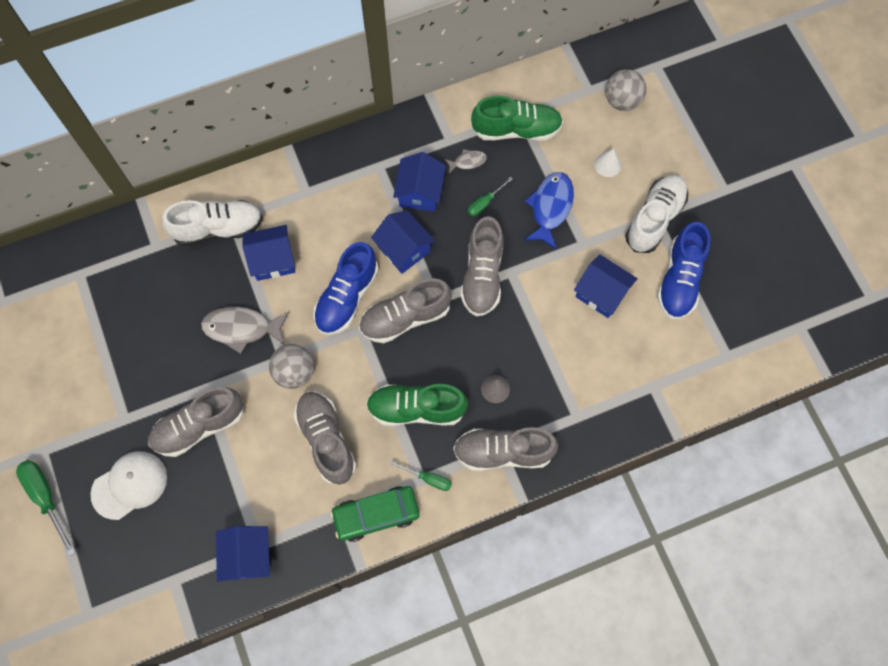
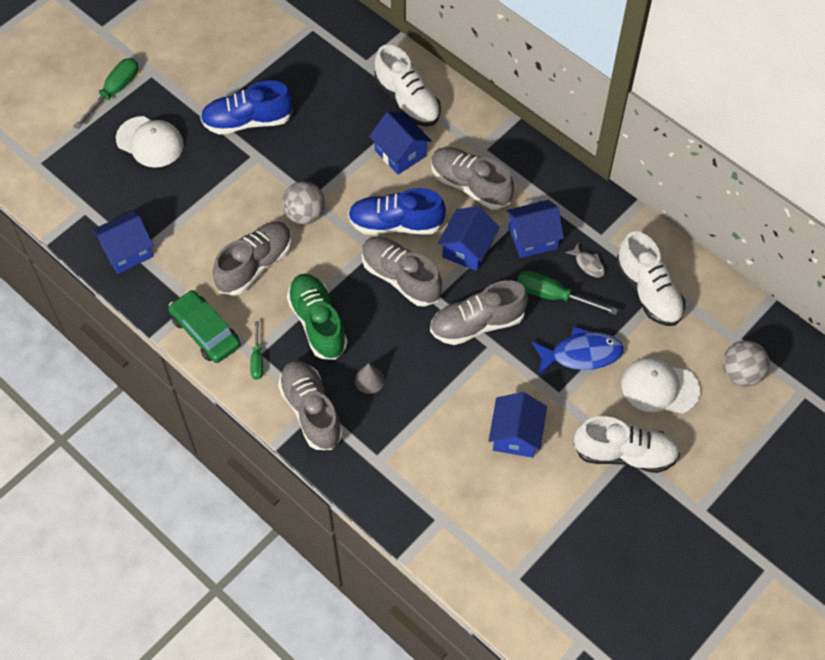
camera: 65 degrees right, 10 degrees down
(199, 426) = (222, 167): grey shoe -> grey shoe (470, 185)
(242, 329) = (324, 158): grey fish -> none
(485, 203) = (553, 296): green screwdriver -> green screwdriver, size x1.66
(516, 129) = (648, 291): green shoe -> white shoe
(607, 165) = (659, 387): white cone -> white cap
(679, 279) = (571, 502): blue shoe -> blue shoe (248, 121)

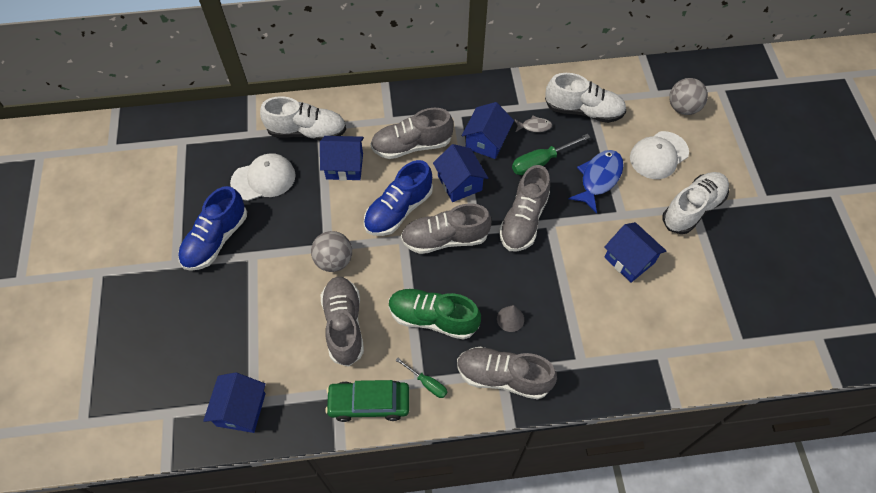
camera: 50 degrees left, 0 degrees up
(114, 92) = (86, 312): green screwdriver -> none
(150, 142) = (160, 319): white cap -> white cap (263, 179)

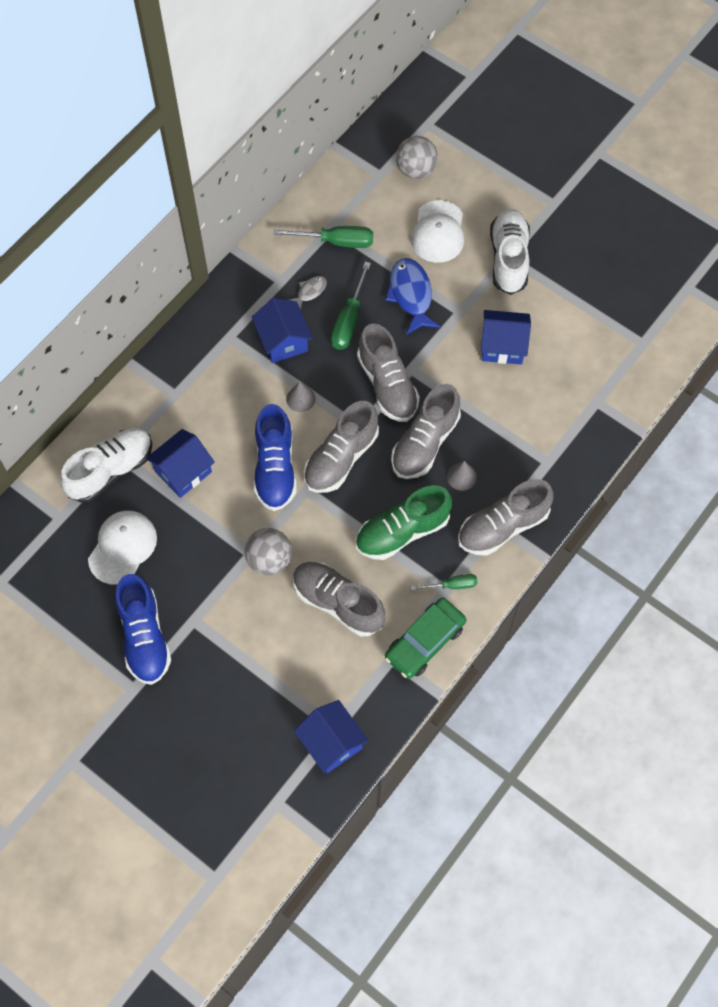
camera: 45 degrees left, 5 degrees up
(412, 145) = (222, 401): grey shoe -> grey shoe (425, 443)
(459, 183) = (300, 399): blue house -> grey cone
(583, 110) = (336, 241): white shoe -> green screwdriver

